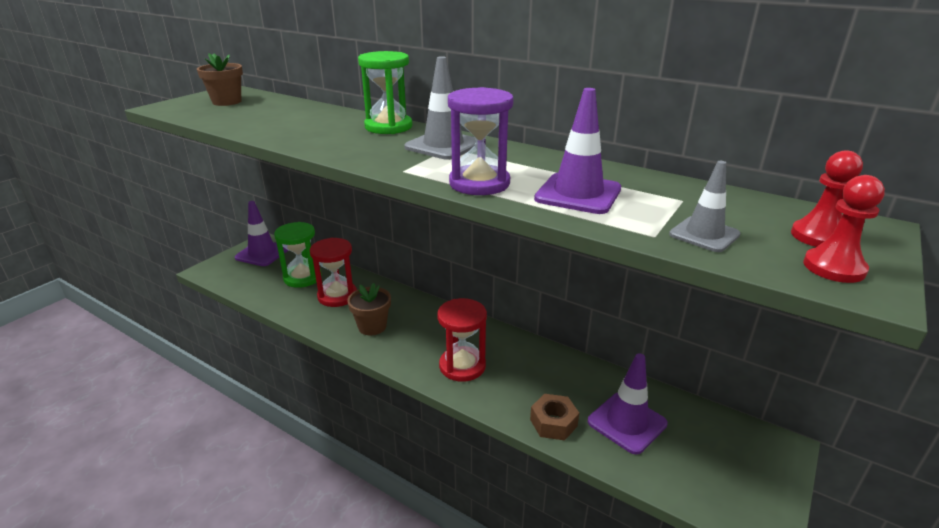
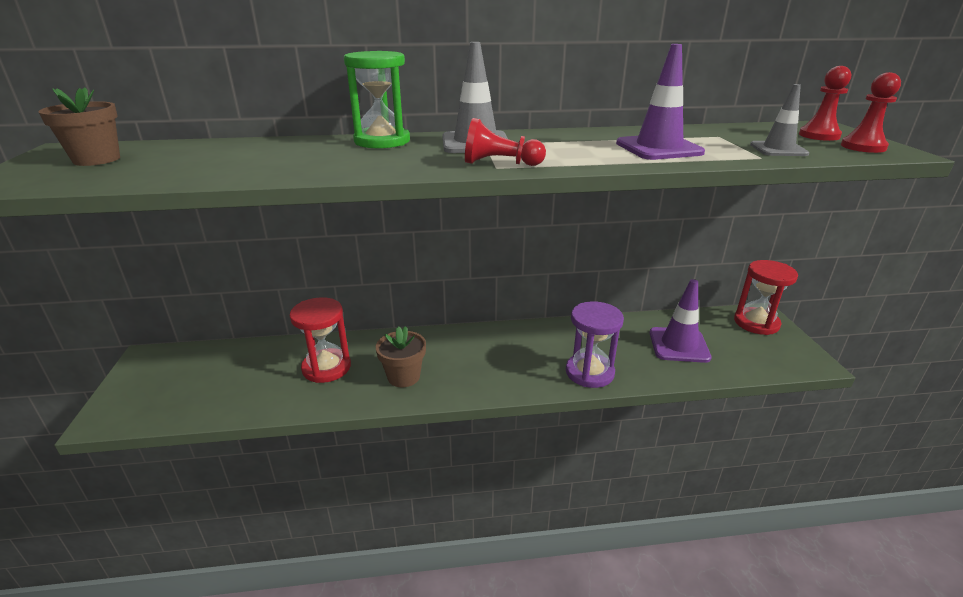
camera: 40 degrees left, 0 degrees up
(262, 253) = (164, 368): purple traffic cone -> none
(302, 277) = (258, 369): green hourglass -> none
(413, 168) = (500, 163): none -> red pawn
(462, 366) = (526, 367): red hourglass -> red hourglass (756, 323)
(479, 183) = (580, 159): purple hourglass -> purple hourglass (589, 372)
(553, 423) = (641, 370): brown nut -> none

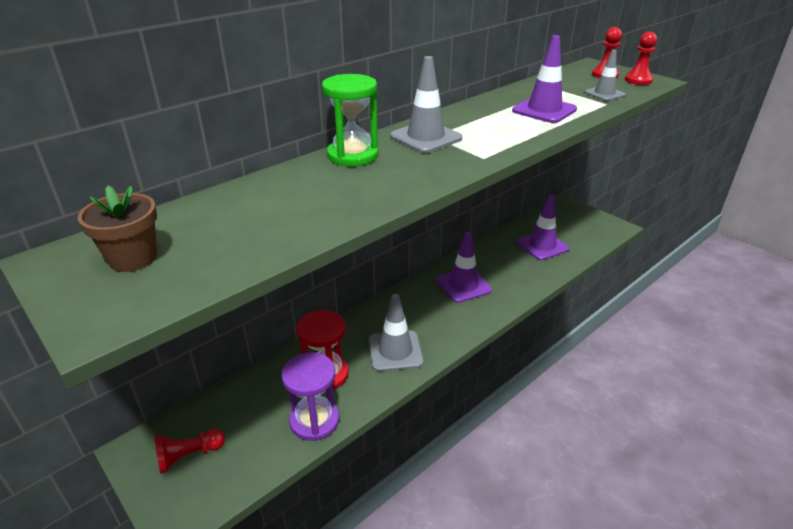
camera: 35 degrees left, 5 degrees up
(403, 377) = (395, 351): brown flower pot -> grey traffic cone
(500, 163) = (480, 153): red pawn -> red pawn (188, 456)
(540, 348) = (463, 285): none -> purple traffic cone
(589, 372) = (512, 288): purple hourglass -> purple hourglass (314, 420)
(756, 323) = (567, 211): red hourglass -> none

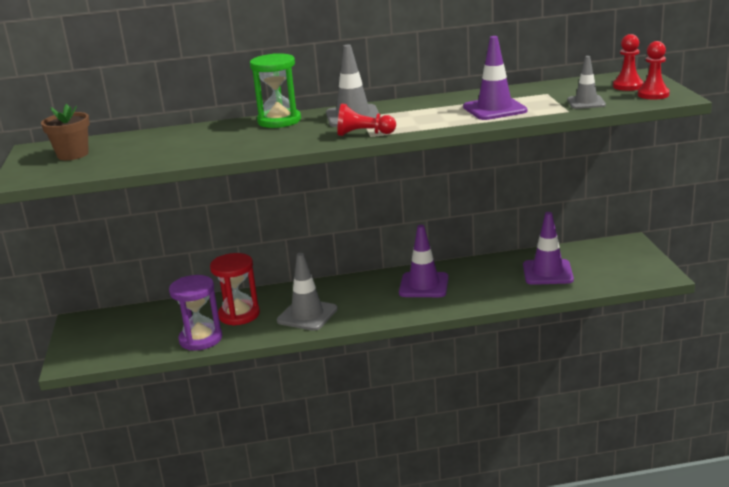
camera: 35 degrees right, 10 degrees down
(188, 456) = (105, 333): red pawn -> red pawn (363, 134)

